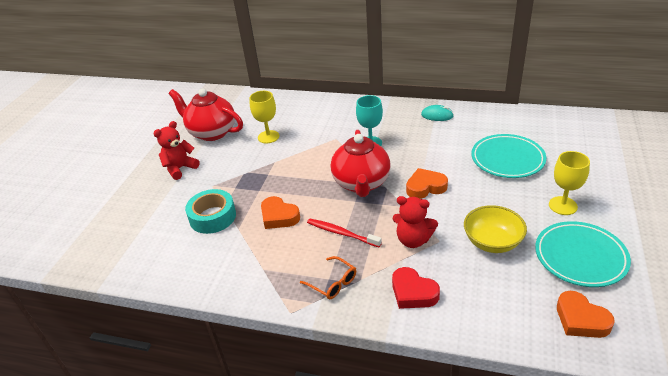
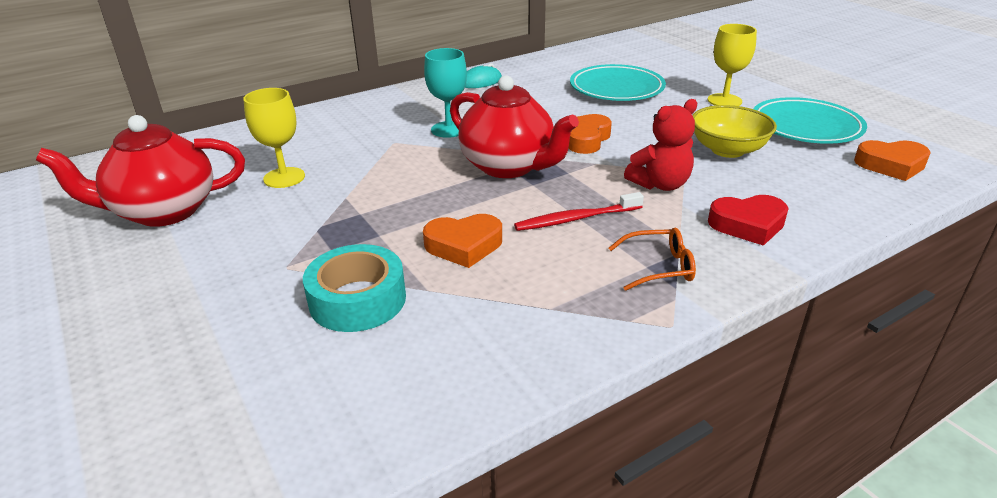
camera: 50 degrees left, 5 degrees down
(180, 168) = (177, 277): red teddy bear -> none

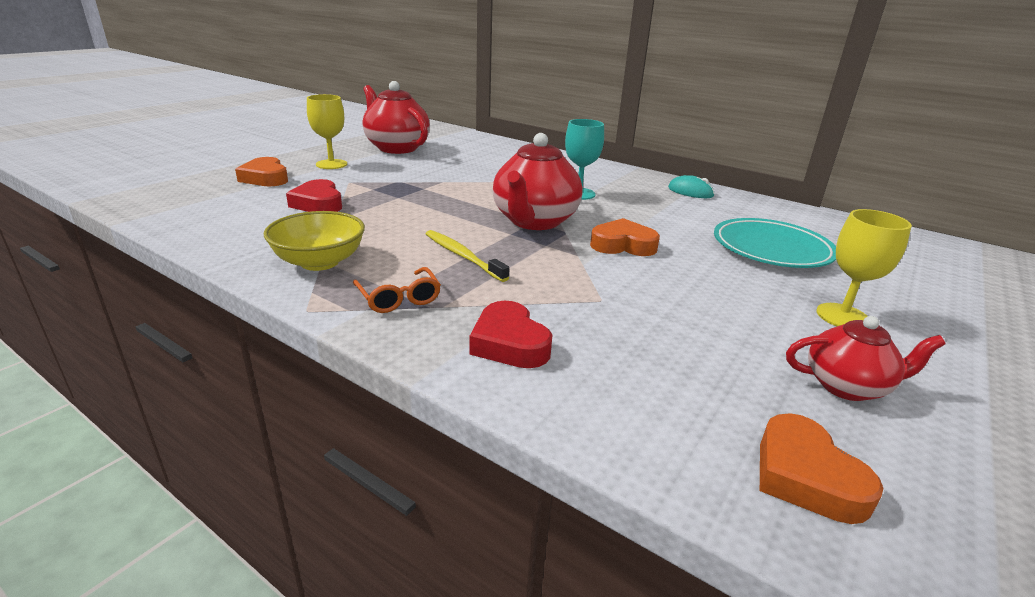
camera: 65 degrees right, 5 degrees down
(284, 177) = (456, 163): yellow goblet -> yellow goblet (331, 164)
(357, 300) = (318, 203): turquoise tape -> red heart
(464, 245) = (397, 222): orange heart -> orange heart (265, 178)
(575, 219) = (462, 256): red toothbrush -> yellow toothbrush
(660, 184) = (560, 289): red teddy bear -> none
(727, 150) = (689, 324): yellow bowl -> yellow bowl (319, 262)
(806, 127) = (847, 386): turquoise plate -> red teapot

